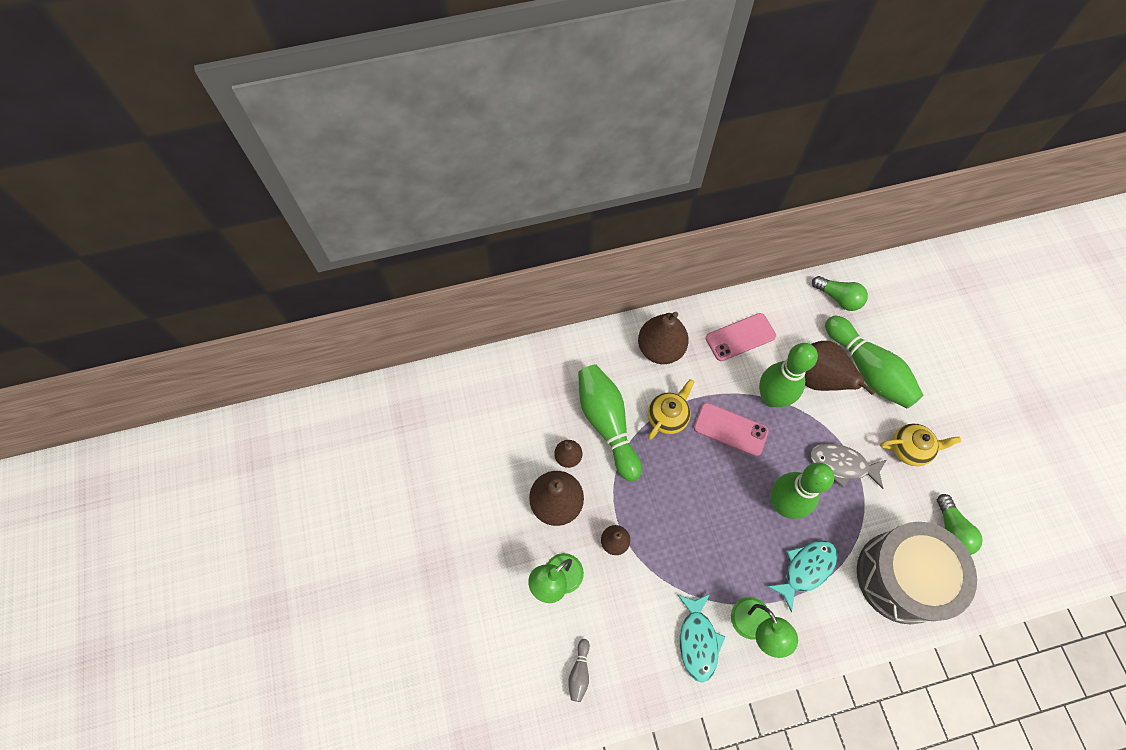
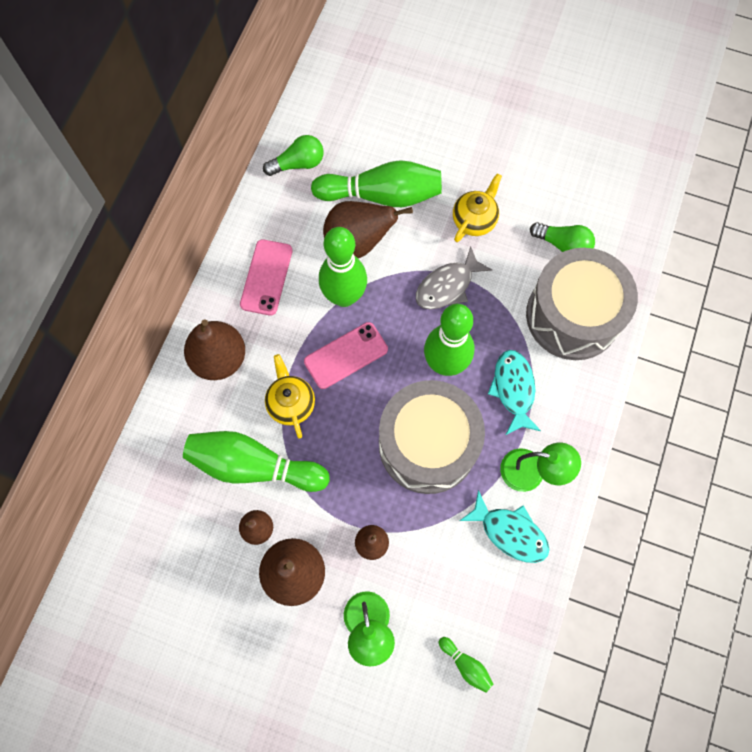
camera: 55 degrees left, 5 degrees up
(579, 672) = (466, 665): grey bowling pin -> green bowling pin
(714, 533) = (427, 445): none -> grey drum

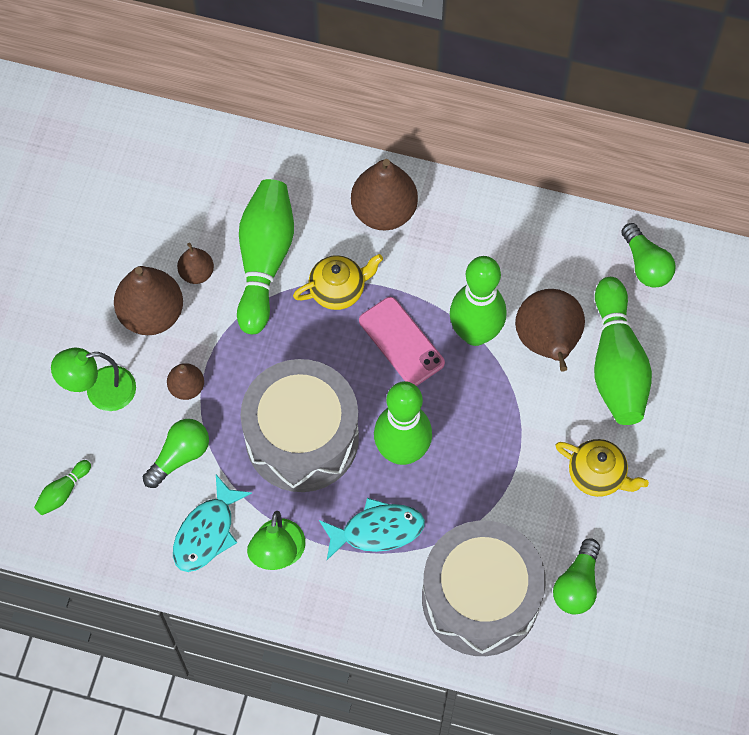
camera: 85 degrees right, 5 degrees down
(266, 277) = (489, 247): pink phone -> none
(437, 553) = (180, 456): none -> green light bulb
(447, 286) = (502, 448): grey fish -> none

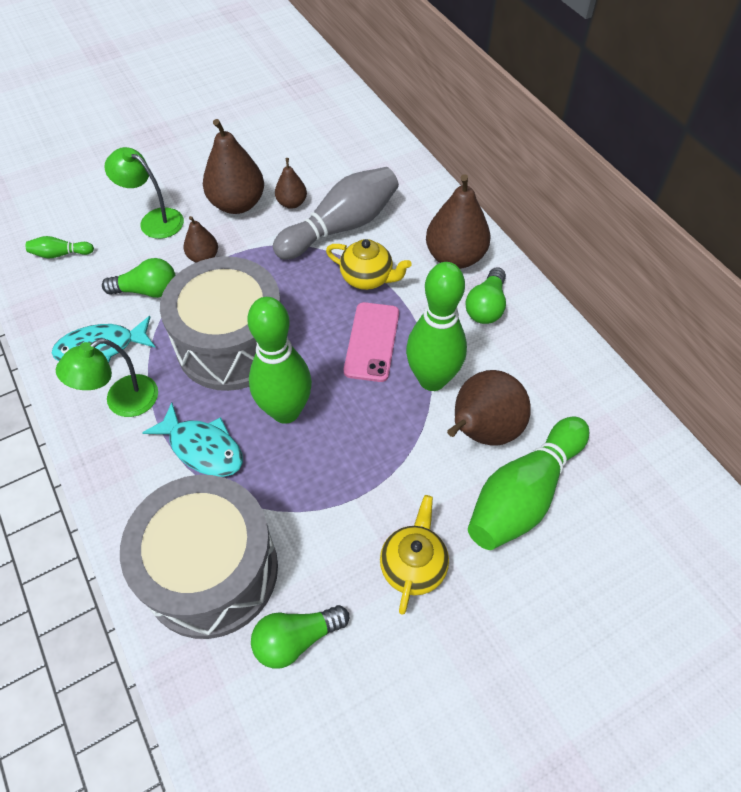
camera: 45 degrees right, 10 degrees down
(264, 261) = (341, 227): green bowling pin -> grey bowling pin
(597, 475) = (413, 566): yellow teapot -> yellow teapot turned 150 degrees counterclockwise
(645, 265) = (627, 442): green light bulb -> green light bulb (486, 306)

